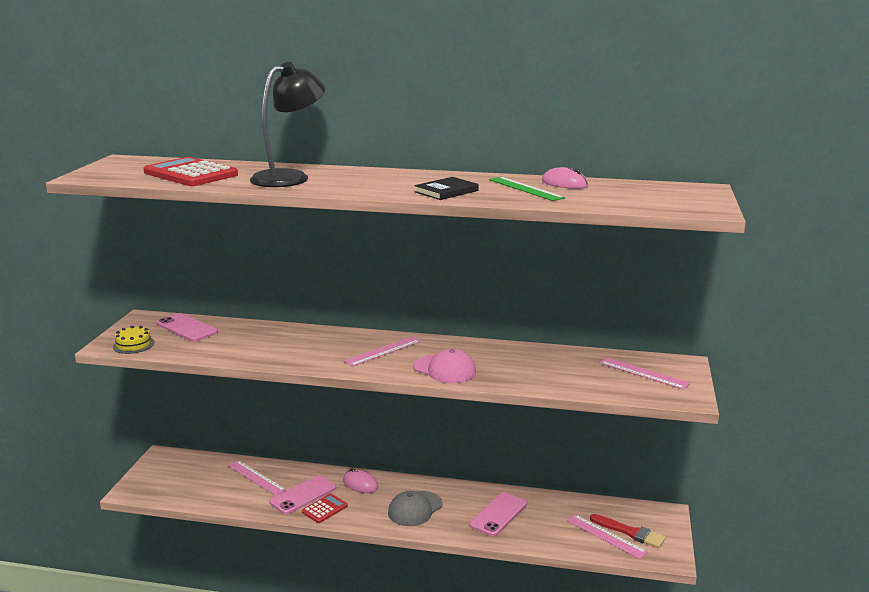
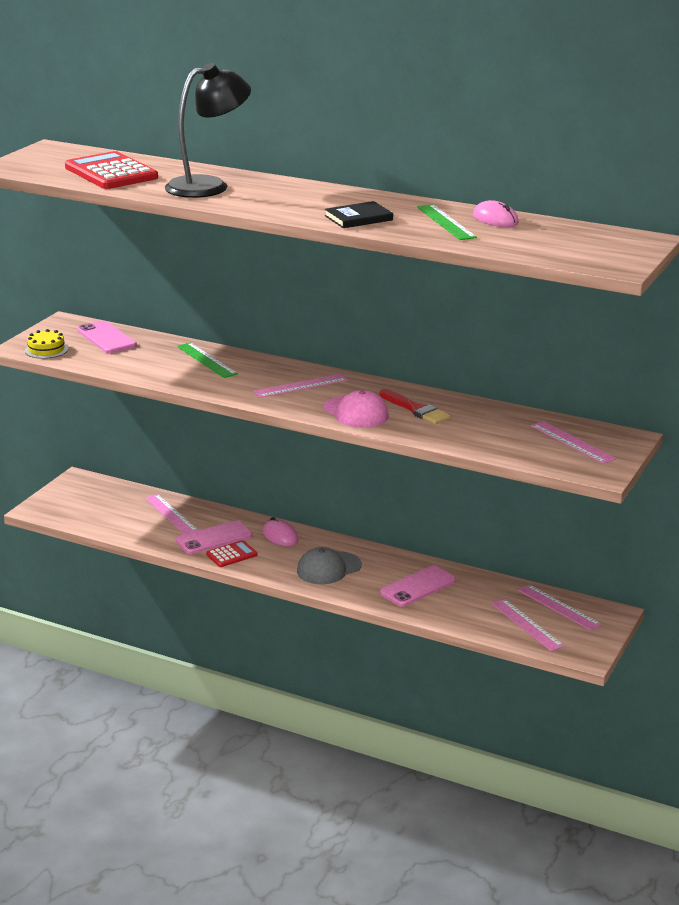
camera: 15 degrees right, 5 degrees up
(287, 338) = (206, 360): none -> green ruler
(622, 515) = (559, 607): none -> pink ruler
(630, 532) = (557, 625): red brush -> red brush (416, 409)

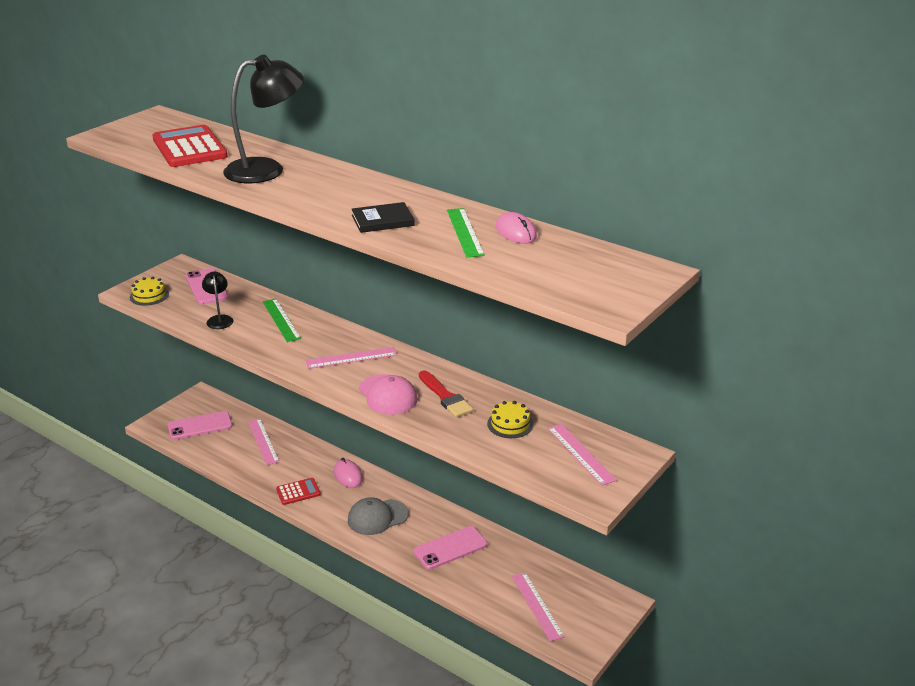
camera: 10 degrees right, 5 degrees up
(138, 364) = (219, 319): none -> black lamp
(214, 538) = (290, 472): pink phone -> pink phone (200, 426)
(492, 425) = (510, 424): none -> yellow cake
(559, 607) = (574, 588): pink ruler -> none

